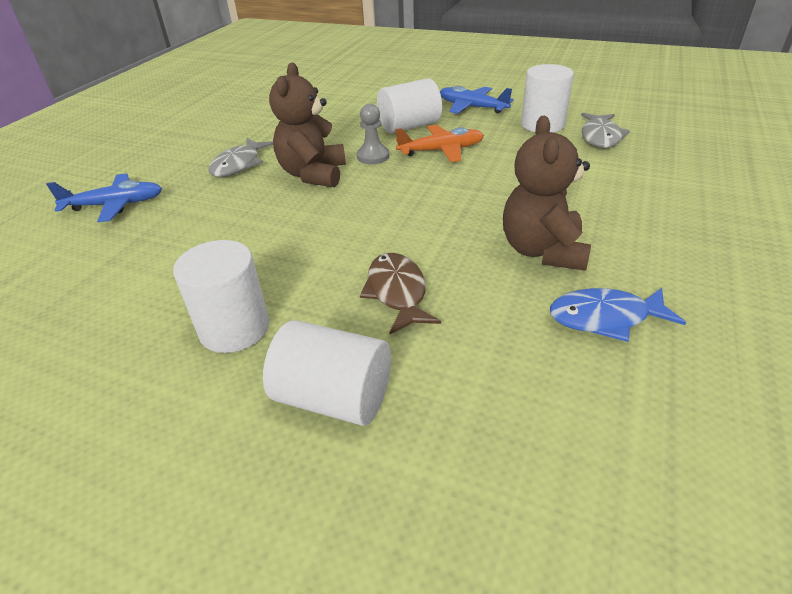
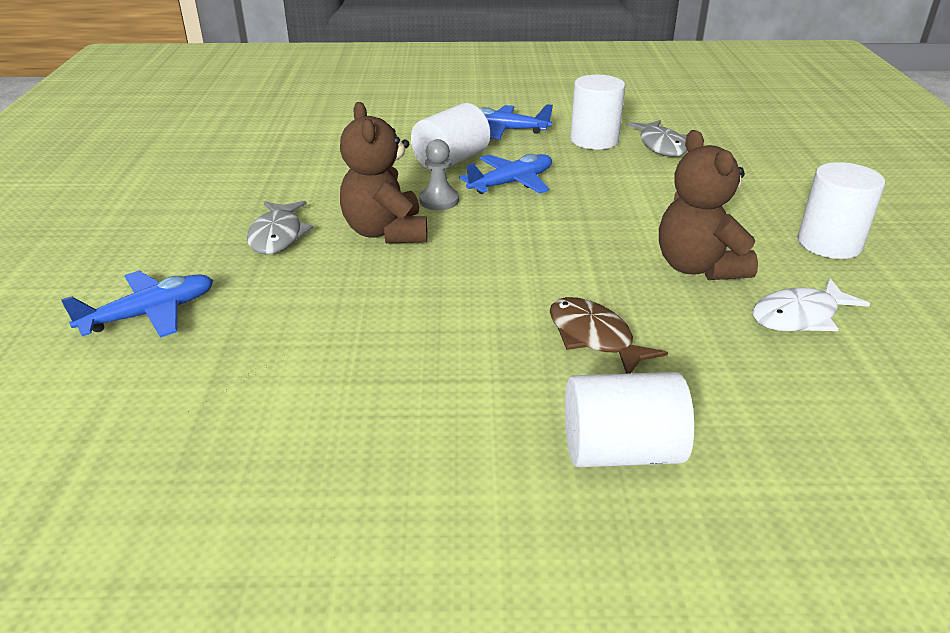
camera: 25 degrees left, 5 degrees down
(234, 328) = (452, 415): white cylinder -> white cylinder (829, 243)
(441, 151) = (511, 183): orange plane -> blue plane
(605, 318) = (799, 316): blue fish -> white fish

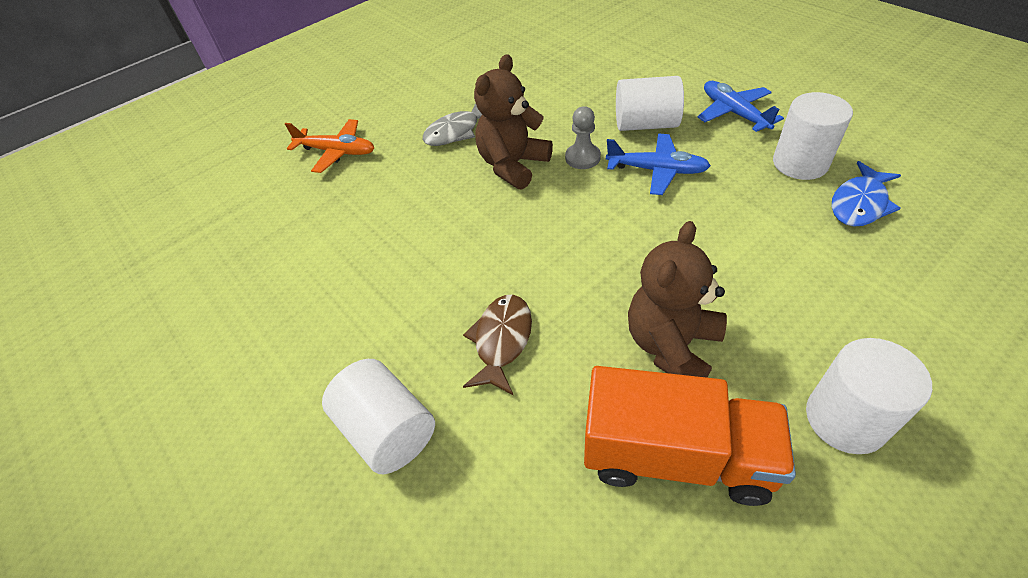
camera: 55 degrees right, 15 degrees up
(150, 314) = (337, 152): blue plane -> orange plane
(661, 145) = (859, 203): grey fish -> blue fish
(799, 316) = (675, 456): white fish -> orange truck

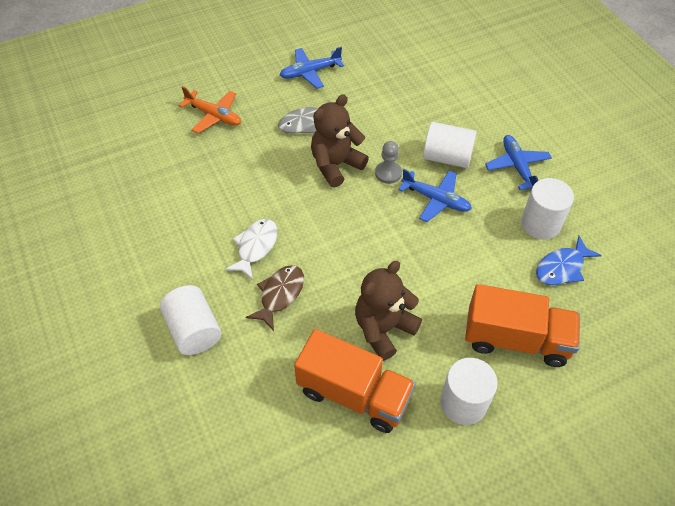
camera: 10 degrees right, 5 degrees up
(441, 82) = (310, 72): none -> blue plane
(443, 287) = (255, 247): none -> white fish
(860, 306) = (516, 339): none -> orange truck

